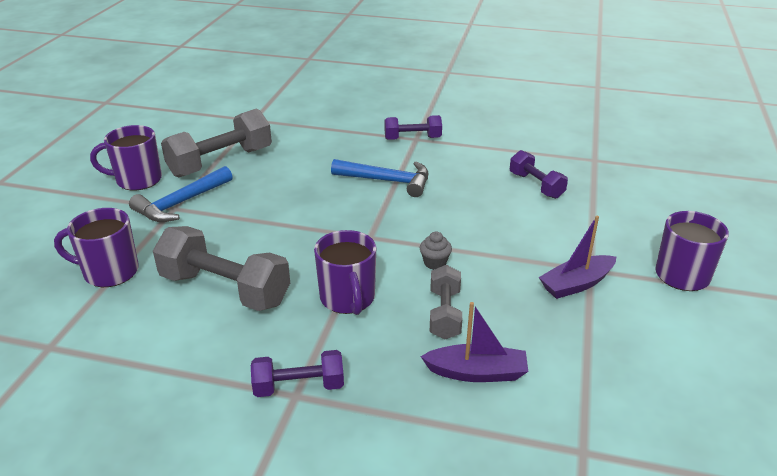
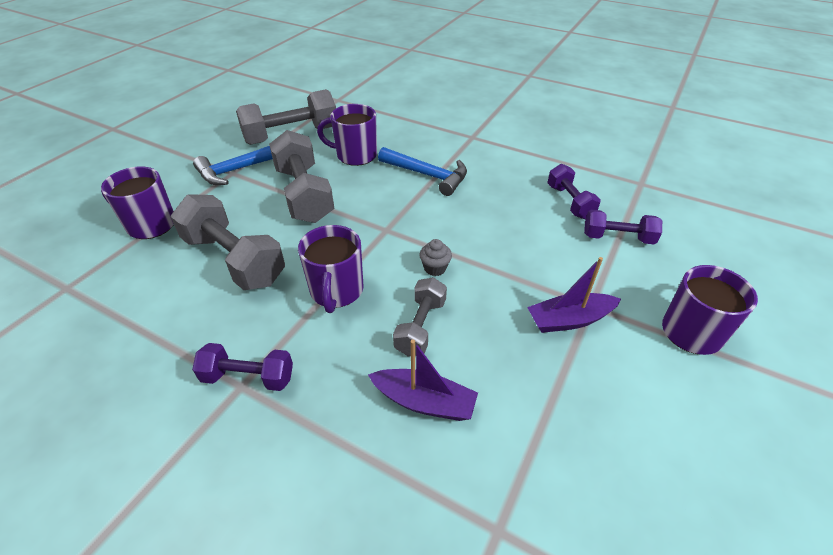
camera: 15 degrees right, 10 degrees up
(137, 180) = (216, 142): purple mug -> purple mug (355, 155)
(267, 217) = (304, 194): none -> grey dumbbell
(412, 138) = (469, 136): purple dumbbell -> purple dumbbell (617, 238)

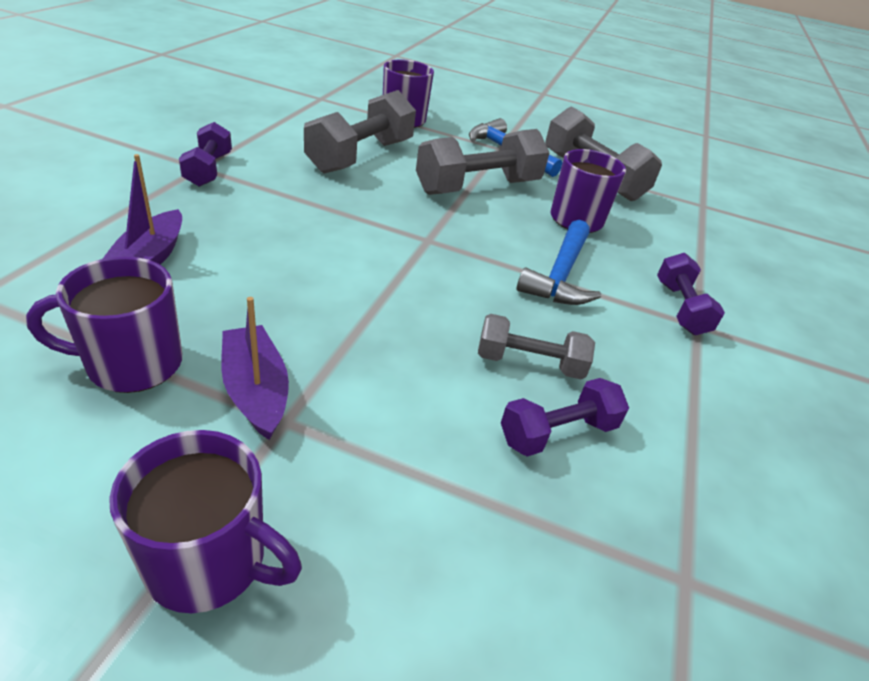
camera: 75 degrees right, 5 degrees down
(336, 291) = (317, 208): purple mug -> purple mug (132, 364)
(420, 326) = (258, 260): grey dumbbell -> grey dumbbell (529, 363)
(435, 268) = (359, 273): grey cupcake -> none
(617, 238) = (467, 491): purple dumbbell -> purple dumbbell (680, 308)

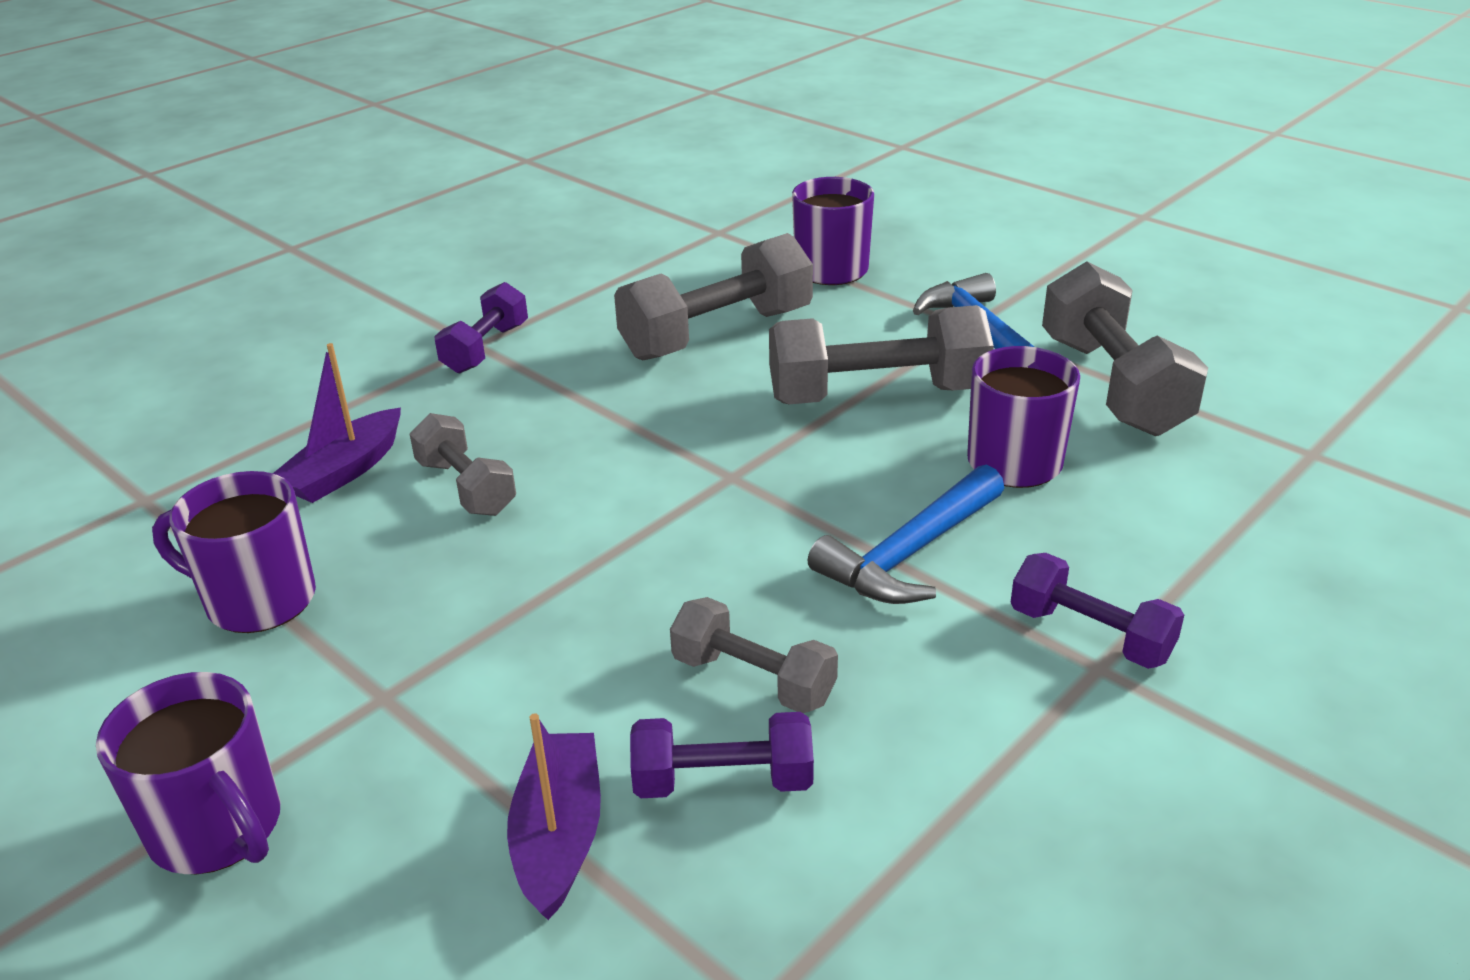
camera: 30 degrees right, 5 degrees down
(253, 262) = (466, 487): none -> grey dumbbell
(256, 390) = (371, 654): purple boat -> purple boat (559, 836)
(680, 308) = (1090, 634): purple dumbbell -> purple dumbbell turned 75 degrees counterclockwise

